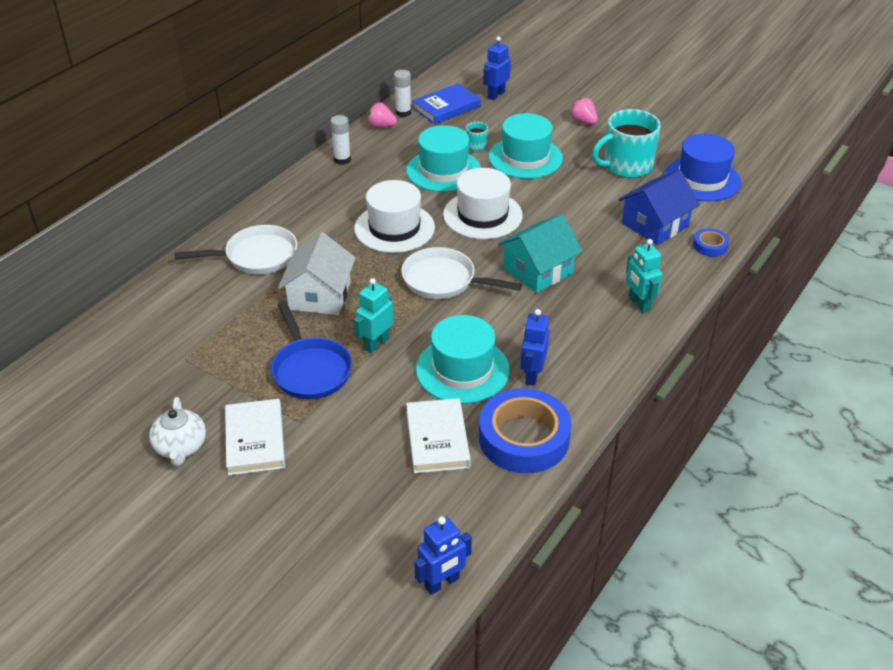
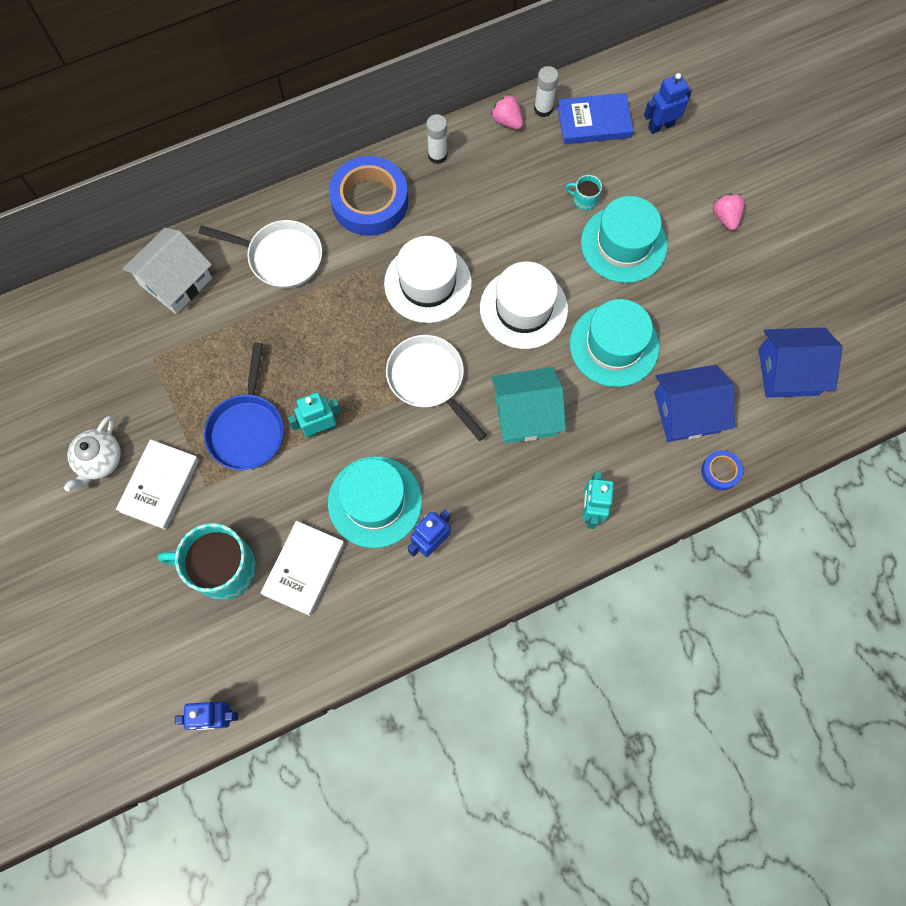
camera: 30 degrees right, 30 degrees up
(320, 295) = (307, 340): white house -> white house (176, 281)
(443, 170) = (527, 222): turquoise hat -> turquoise hat (614, 345)
(524, 438) = (375, 609): blue tape -> blue tape (369, 201)
(626, 166) = (722, 310): turquoise mug -> turquoise mug (223, 568)
(702, 179) = (788, 372): blue hat -> blue house

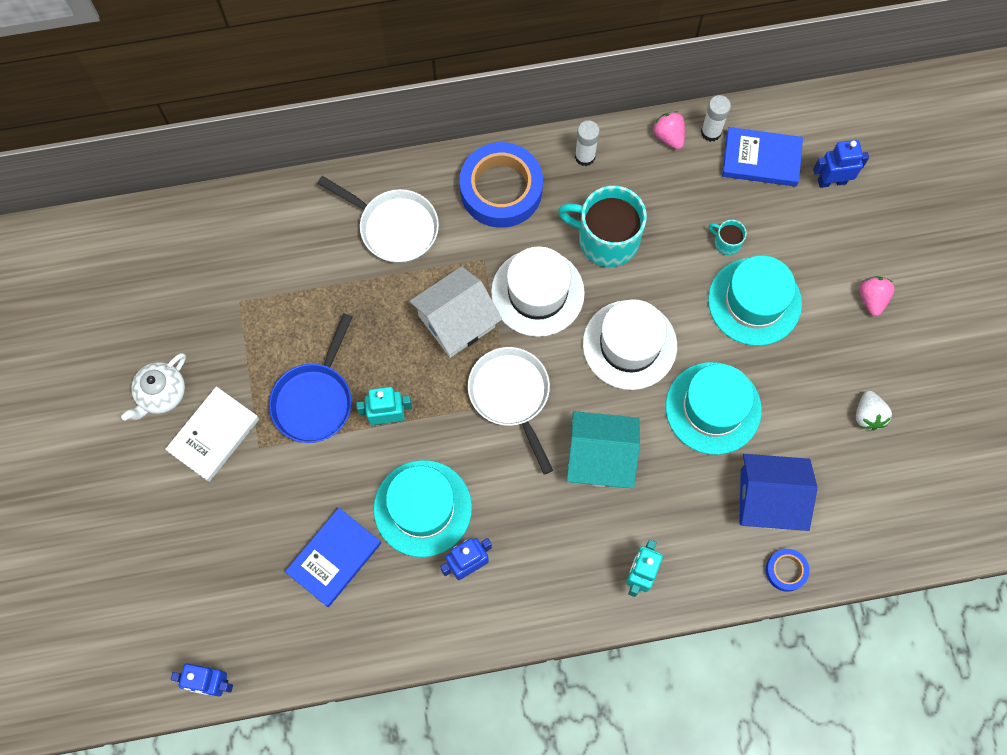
camera: 15 degrees right, 0 degrees up
(176, 281) = (282, 226): white house -> white house (457, 321)
(223, 568) = (254, 536): turquoise mug -> turquoise mug (606, 239)
(304, 569) = (334, 558): white book -> blue book
(752, 317) = (868, 415): none -> white strawberry
(788, 372) = (889, 483): blue house -> none

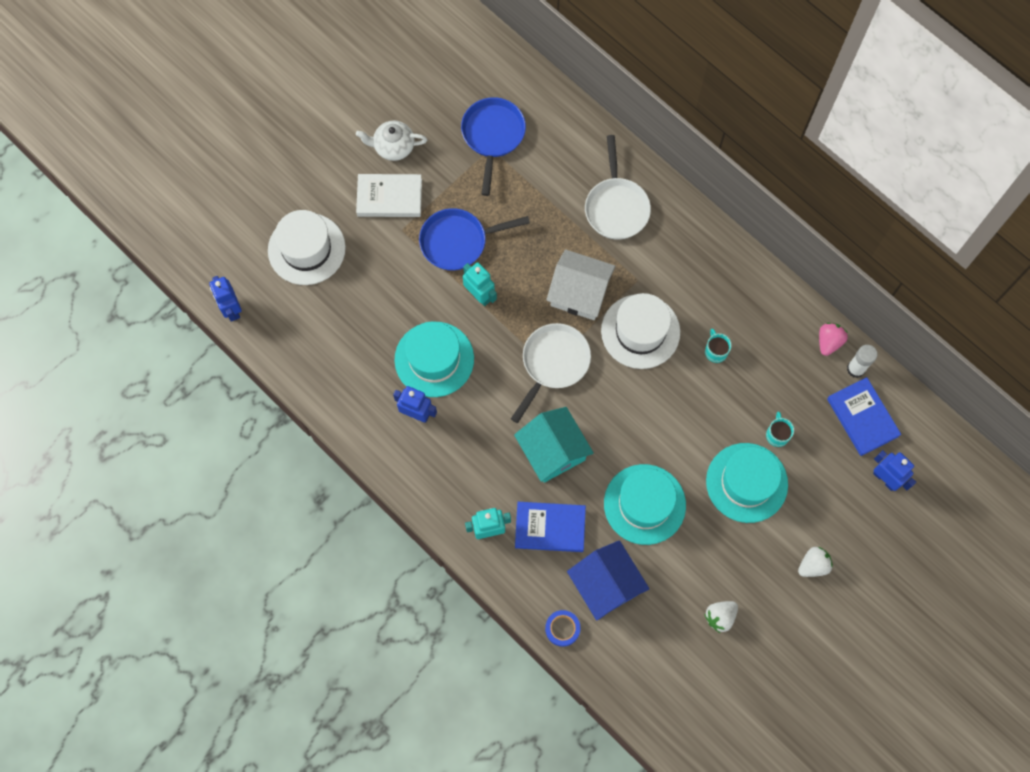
camera: 55 degrees right, 0 degrees up
(228, 290) = (493, 136): none -> blue pan
(334, 558) = (362, 327): blue book -> blue book (550, 527)
(501, 189) = (698, 257): blue tape -> none
(585, 156) = (767, 295): white glue stick -> none
(606, 239) = (715, 351): turquoise mug -> turquoise mug, size x0.44
(629, 345) = (649, 417): white hat -> white hat (306, 249)
(872, 299) = (813, 565): pink strawberry -> white strawberry

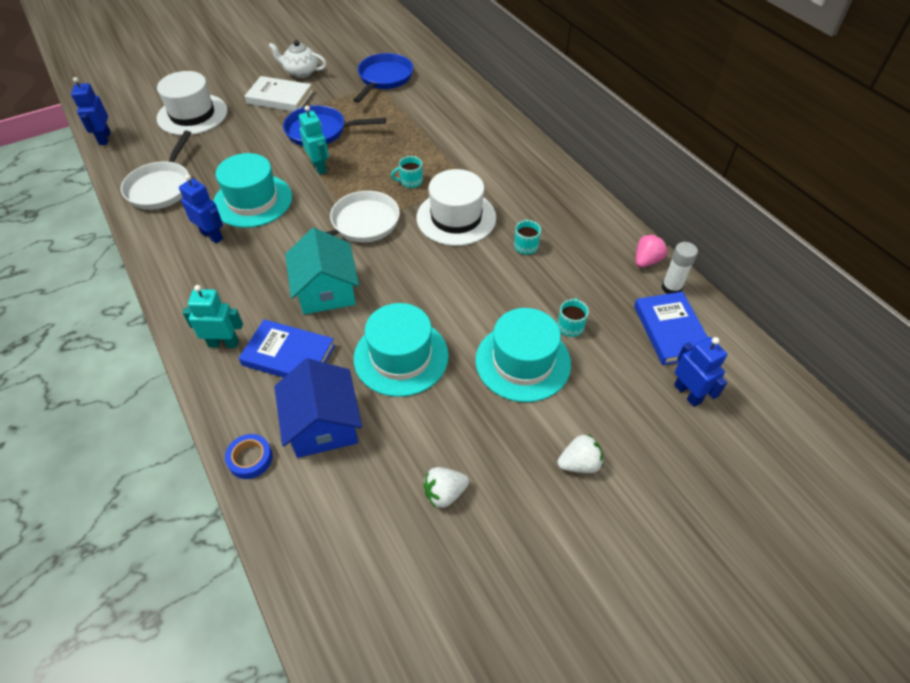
camera: 15 degrees right, 20 degrees down
(579, 293) = (410, 181): white house -> turquoise mug
(616, 207) = (469, 134): white pan -> white pan (161, 187)

